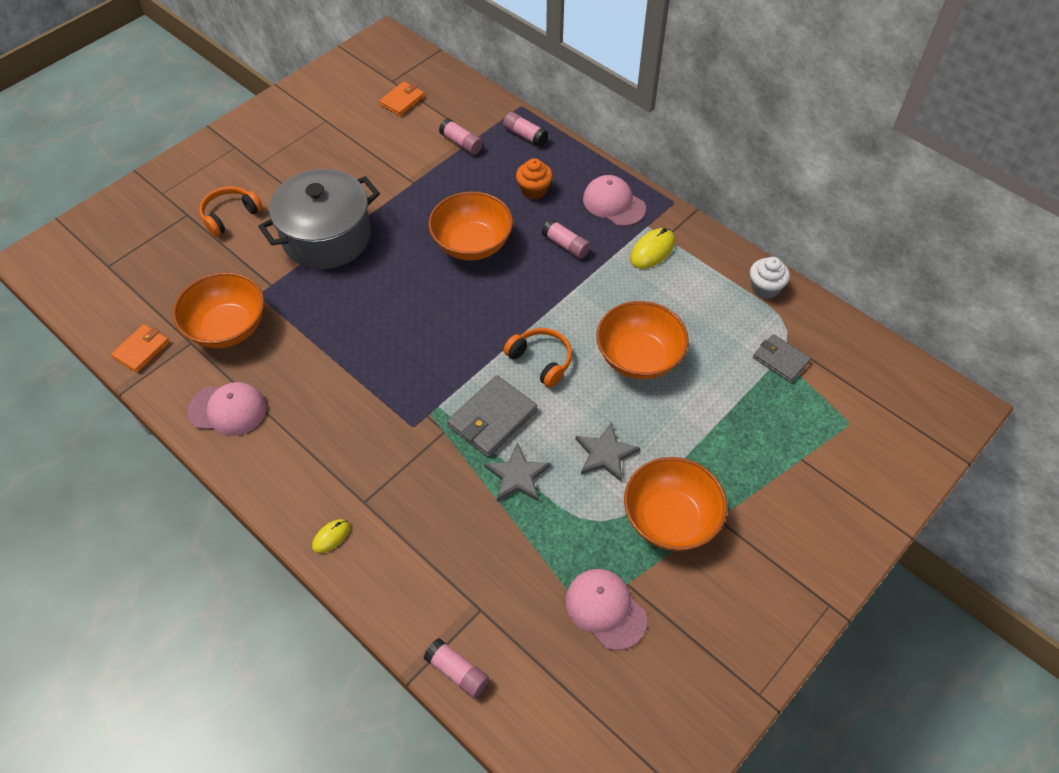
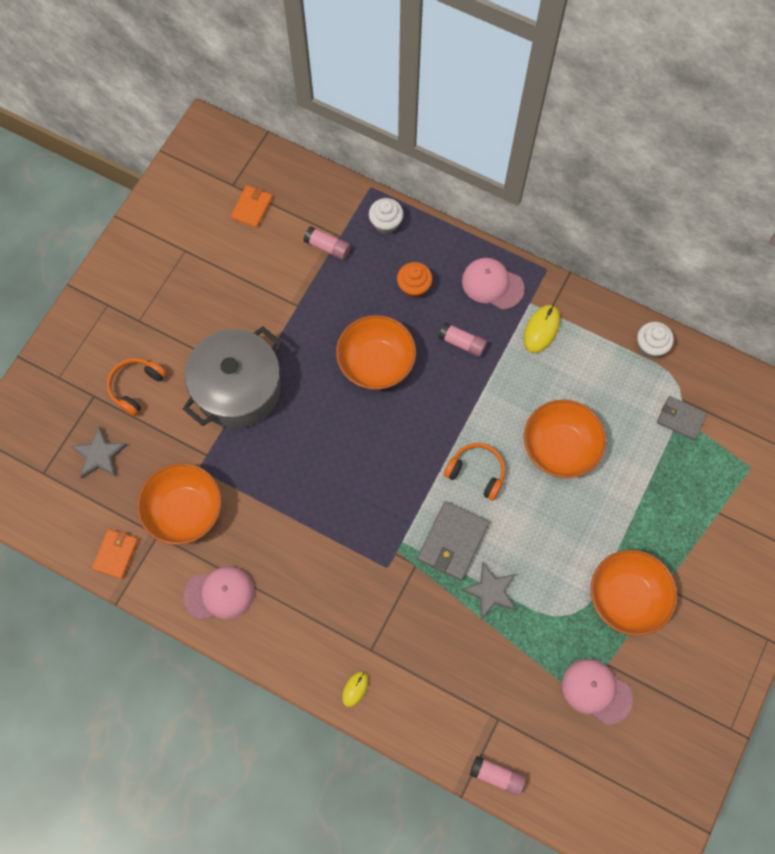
camera: 15 degrees left, 15 degrees up
(525, 135) = (386, 223): pink glue stick -> white cupcake
(605, 454) = (557, 551): grey star -> grey star (99, 455)

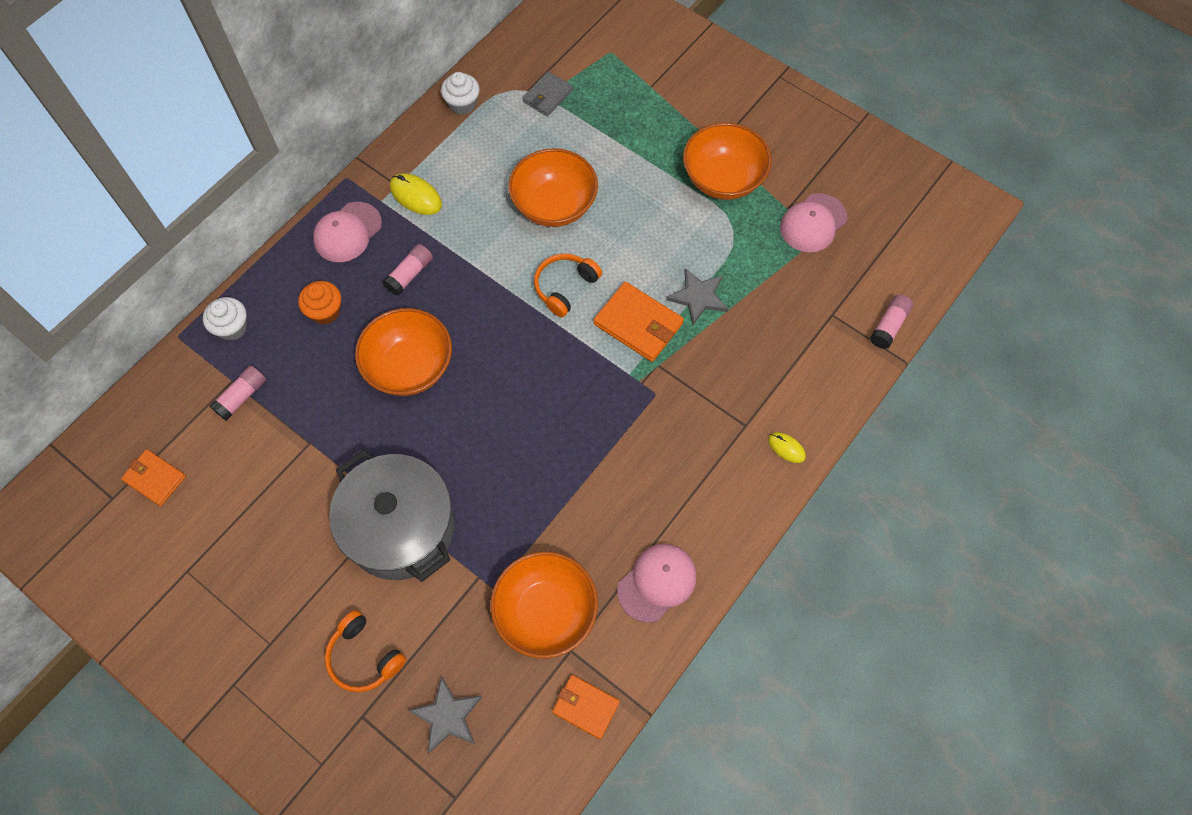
camera: 80 degrees left, 5 degrees down
(219, 594) = (657, 582): pink cap -> pink cap turned 45 degrees clockwise
(452, 542) = (638, 324): grey wallet -> orange wallet

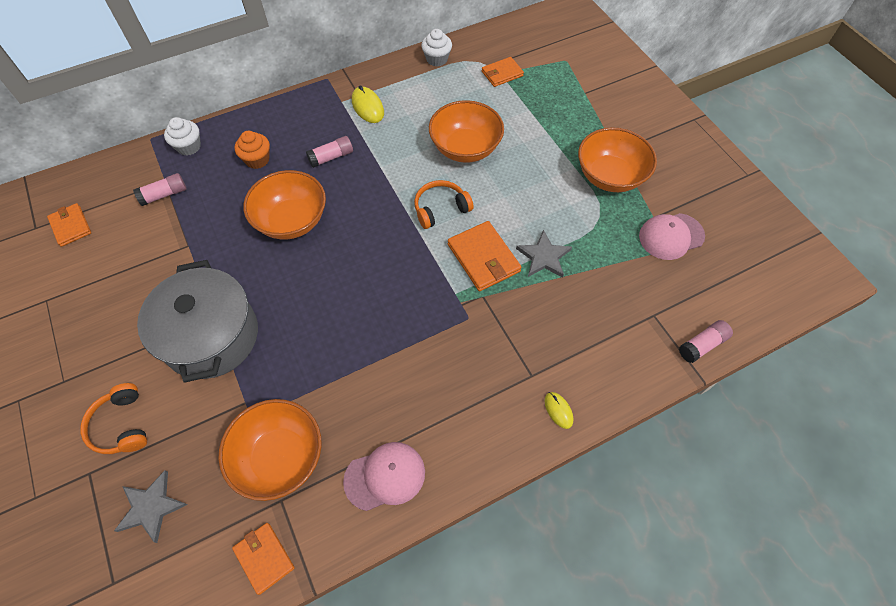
camera: 25 degrees right, 5 degrees down
(347, 232) = (305, 113): pink cap -> none
(547, 96) = (502, 74): grey wallet -> orange wallet

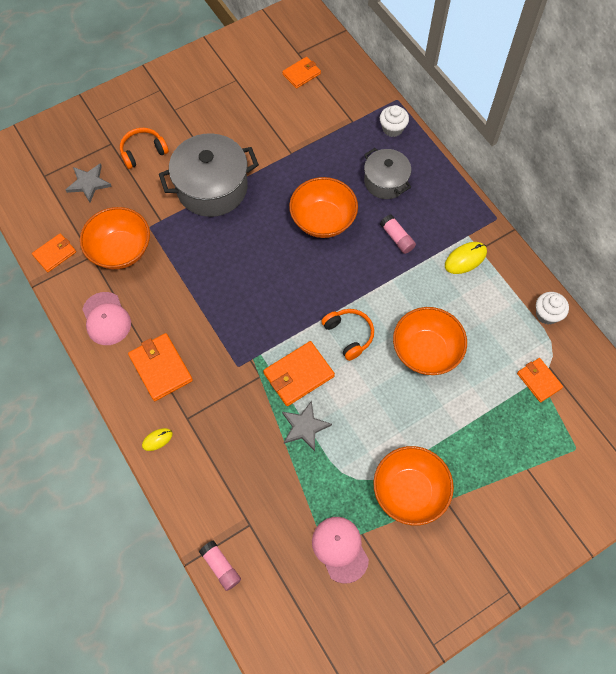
camera: 85 degrees right, 5 degrees up
(164, 195) = (339, 125): pink glue stick -> none
(257, 160) = (385, 181): orange cupcake -> grey pot
(464, 405) = (161, 368): none -> orange wallet

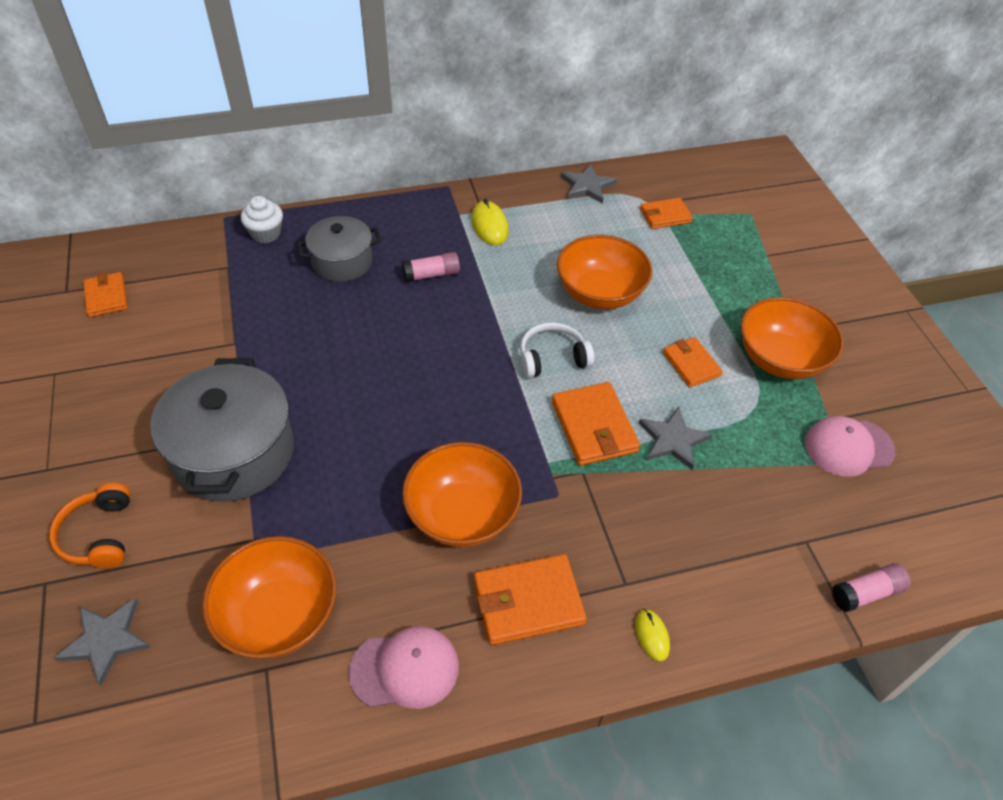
camera: 75 degrees left, 15 degrees down
(55, 254) = (226, 736): orange wallet -> orange wallet (691, 364)
(323, 220) = (365, 338): orange bowl -> orange bowl (462, 514)
(349, 335) = (552, 358): orange headphones -> white headphones
(547, 314) = (587, 186): white cupcake -> grey star

